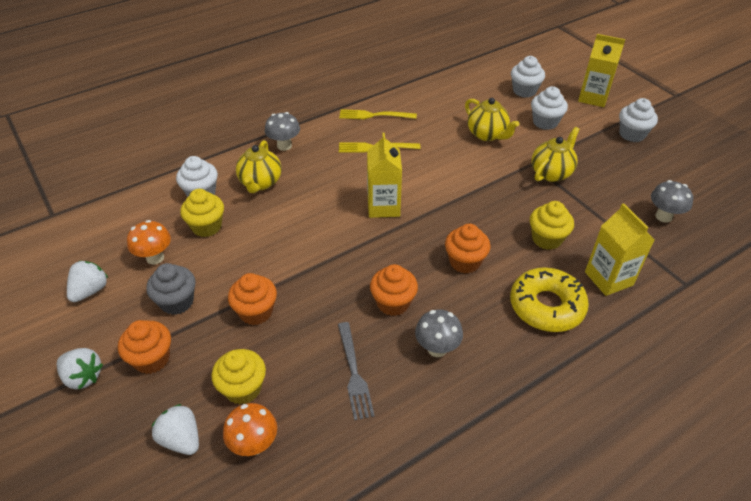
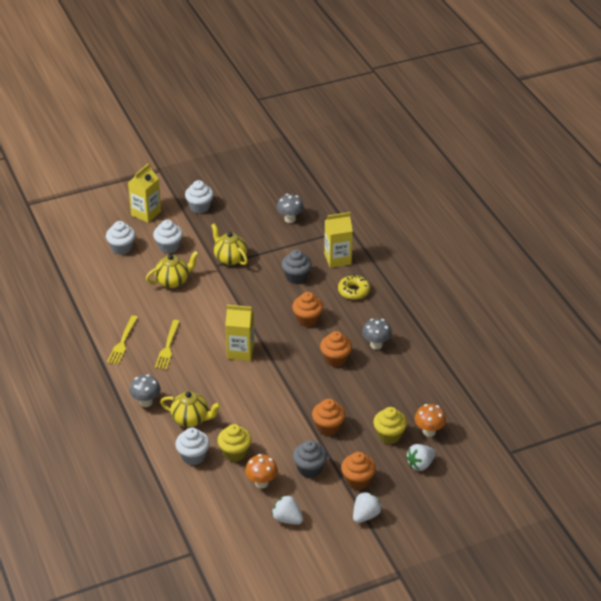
camera: 80 degrees left, 5 degrees down
(354, 373) = (387, 384): grey fork -> none
(546, 239) = (296, 277): yellow cupcake -> grey cupcake
(546, 306) = (353, 291): yellow donut -> yellow donut, size x0.66

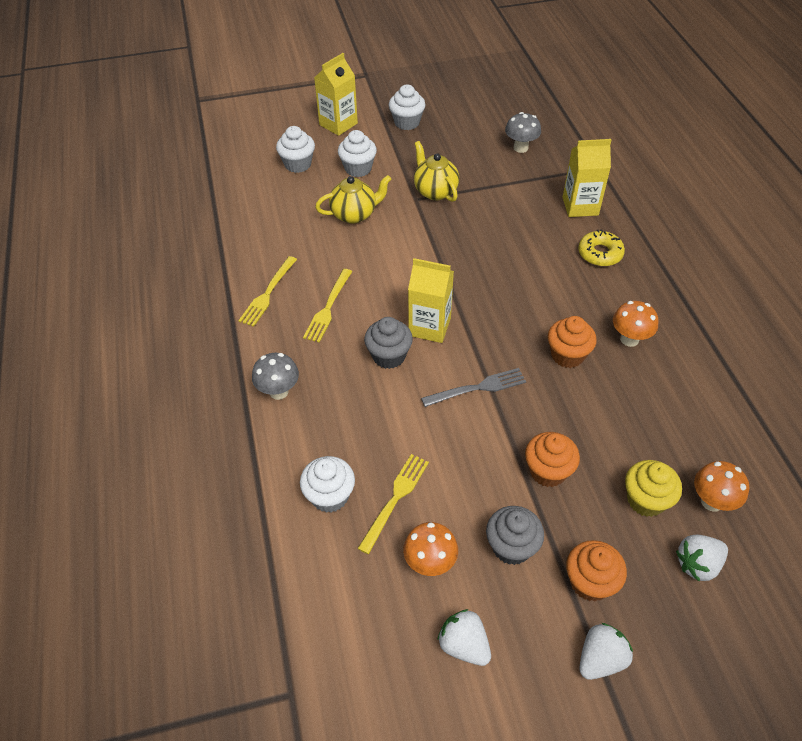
camera: 10 degrees right, 10 degrees up
(191, 419) = (338, 429): yellow teapot -> none
(235, 453) = (395, 499): yellow cupcake -> yellow fork
(278, 385) = (478, 388): none -> grey fork
(296, 277) = (521, 225): grey cupcake -> grey cupcake (389, 356)
(307, 319) = (531, 288): orange cupcake -> none
(376, 345) = (629, 339): grey mushroom -> orange mushroom

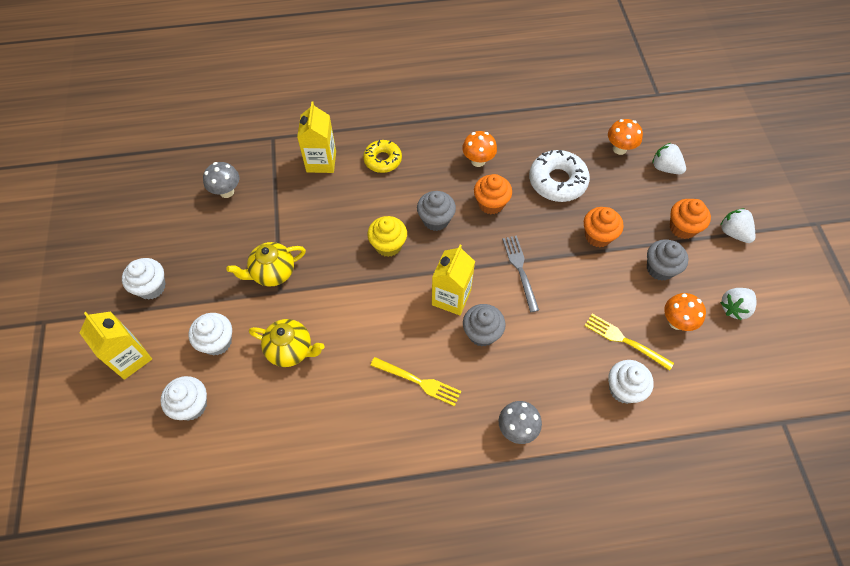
camera: 85 degrees left, 10 degrees up
(268, 294) = (392, 439): yellow fork -> none
(354, 214) = (290, 350): yellow teapot -> yellow teapot turned 120 degrees clockwise
(529, 306) = (436, 220): none -> grey cupcake
(625, 424) = (557, 181): none -> white donut
(645, 500) = (619, 184): yellow cupcake -> yellow cupcake (388, 245)
(697, 564) = (665, 168): white strawberry -> white strawberry turned 150 degrees clockwise

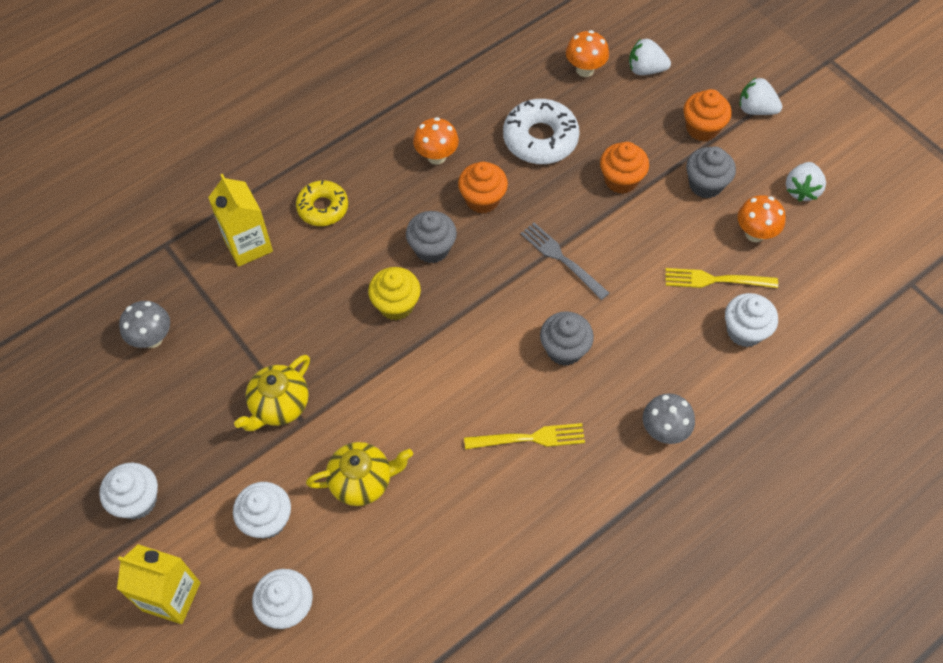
camera: 30 degrees left, 0 degrees up
(451, 297) = (506, 328): yellow carton -> none

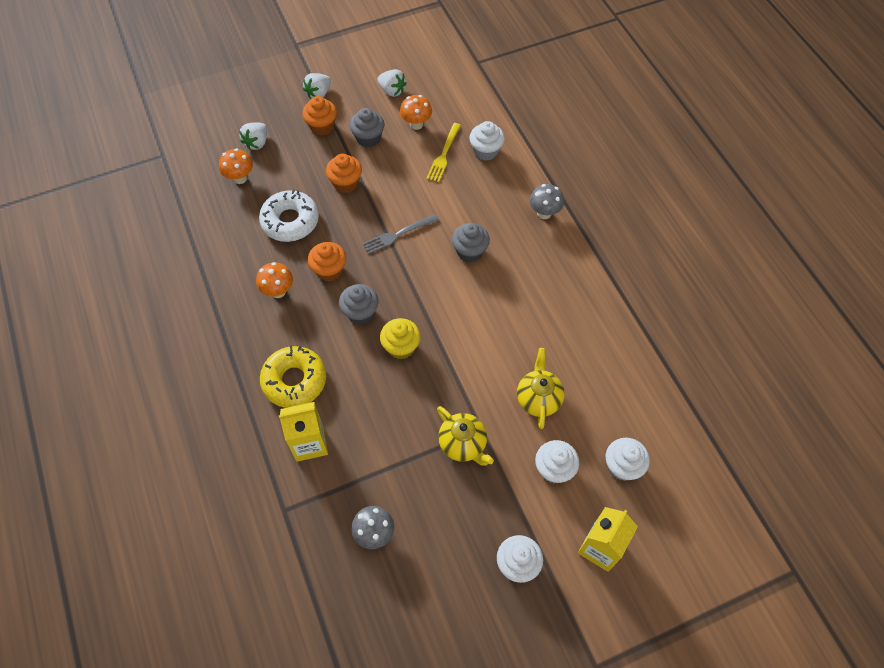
camera: 75 degrees left, 0 degrees up
(323, 207) = (294, 380): yellow donut -> yellow donut, size x1.51
(530, 438) = (530, 288): yellow fork -> none

